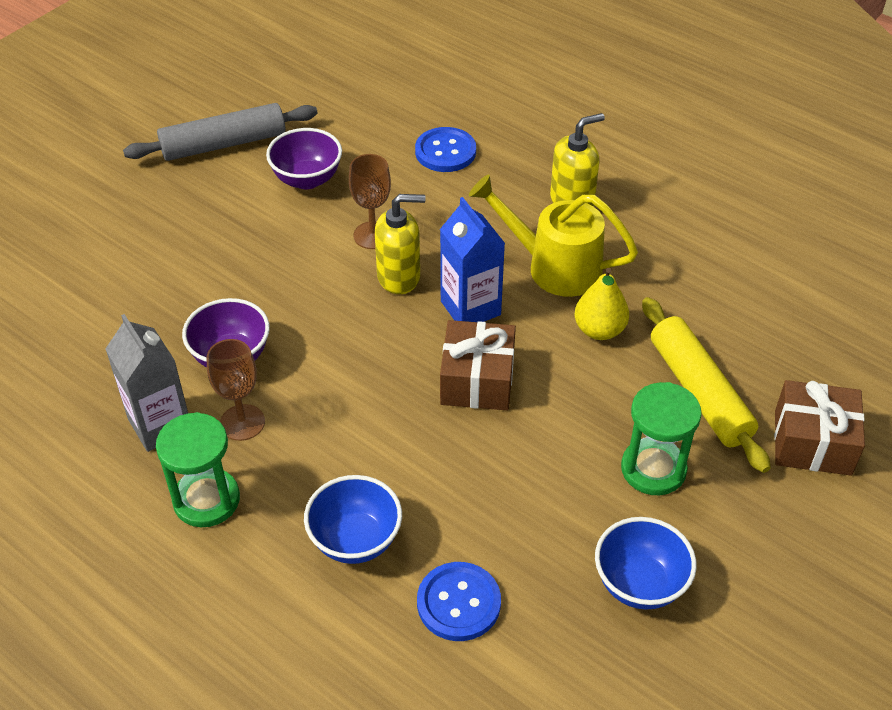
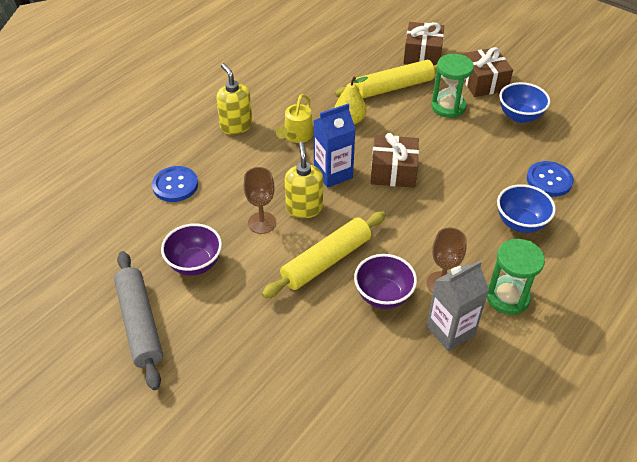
camera: 90 degrees left, 0 degrees up
(298, 299) = (326, 261): none -> yellow rolling pin
(554, 266) = (296, 136): yellow watering can -> yellow watering can, size x0.65
(740, 535) = (483, 82): none -> brown gift

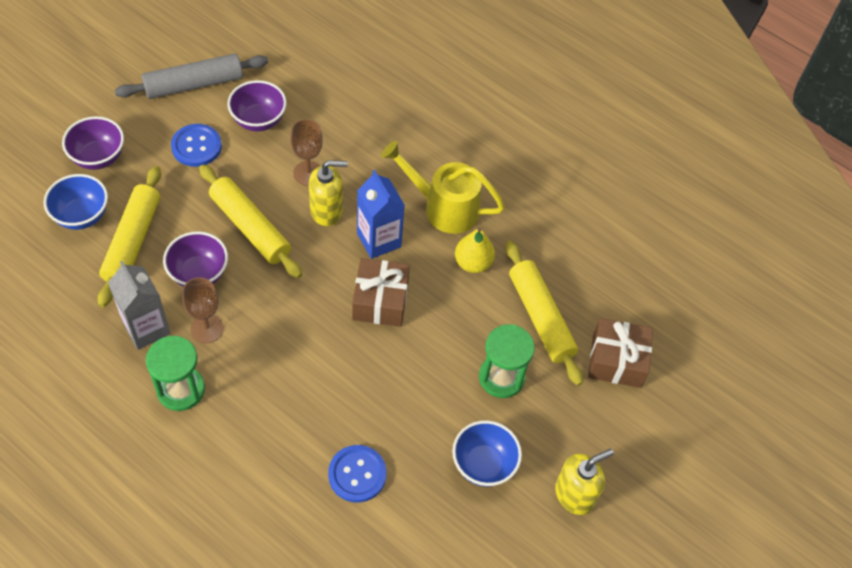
camera: 85 degrees right, 10 degrees up
(175, 185) = (367, 100): blue button -> blue button (196, 146)
(236, 126) = (462, 150): yellow soap dispenser -> yellow soap dispenser (574, 494)
(240, 403) = (98, 157): none -> purple bowl
(296, 136) = (443, 207): yellow watering can -> yellow watering can, size x1.55
(351, 355) = (133, 241): none -> yellow rolling pin
(483, 82) = (557, 430): brown gift -> none
(520, 223) = (287, 425): blue bowl -> blue bowl (82, 216)

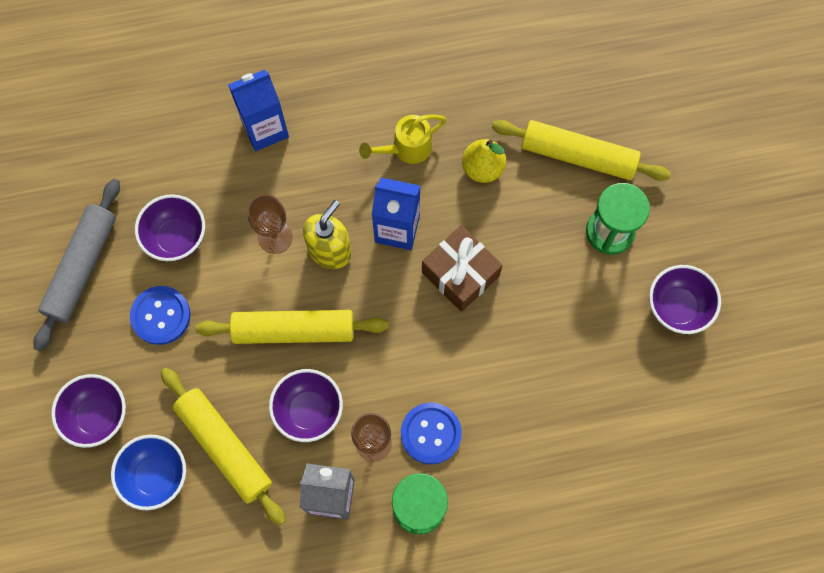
camera: 45 degrees left, 15 degrees up
(357, 474) = (611, 415): blue button -> blue button (431, 433)
(380, 118) = (265, 129): none -> blue carton
(443, 207) = (406, 148): yellow watering can -> yellow watering can, size x0.65
(483, 464) = (677, 307): blue bowl -> purple bowl
(574, 494) = (754, 257): yellow soap dispenser -> none
(616, 361) = (663, 129): brown gift -> none

